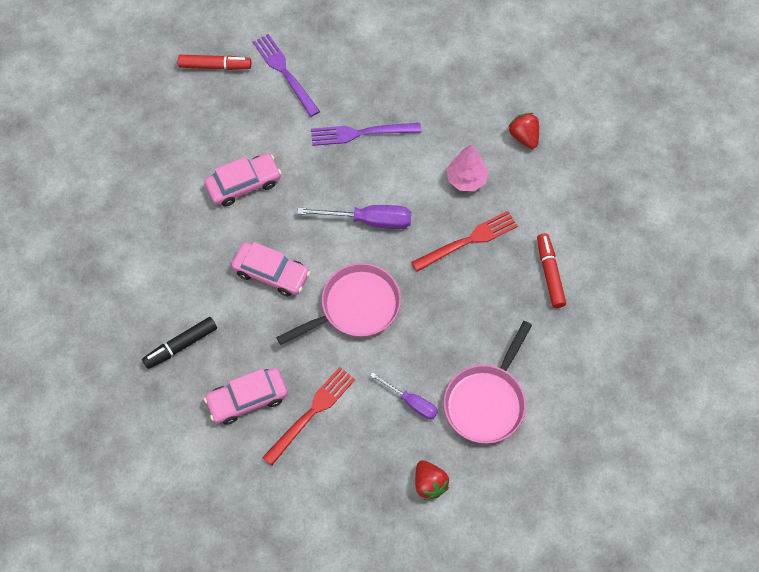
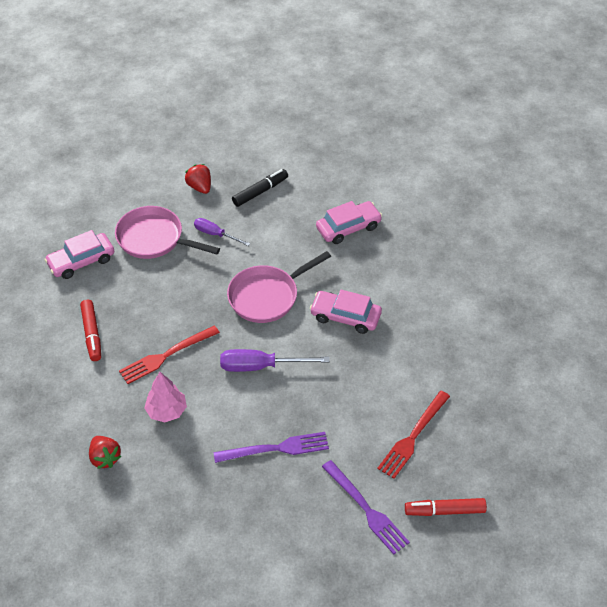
camera: 175 degrees right, 15 degrees down
(180, 345) = (412, 259): black marker -> black marker (260, 192)
(243, 184) = (386, 390): pink car -> pink car (81, 261)
(311, 413) = (295, 222): red fork -> red fork (413, 437)
(486, 401) = (154, 239): pink pan -> pink pan turned 90 degrees counterclockwise

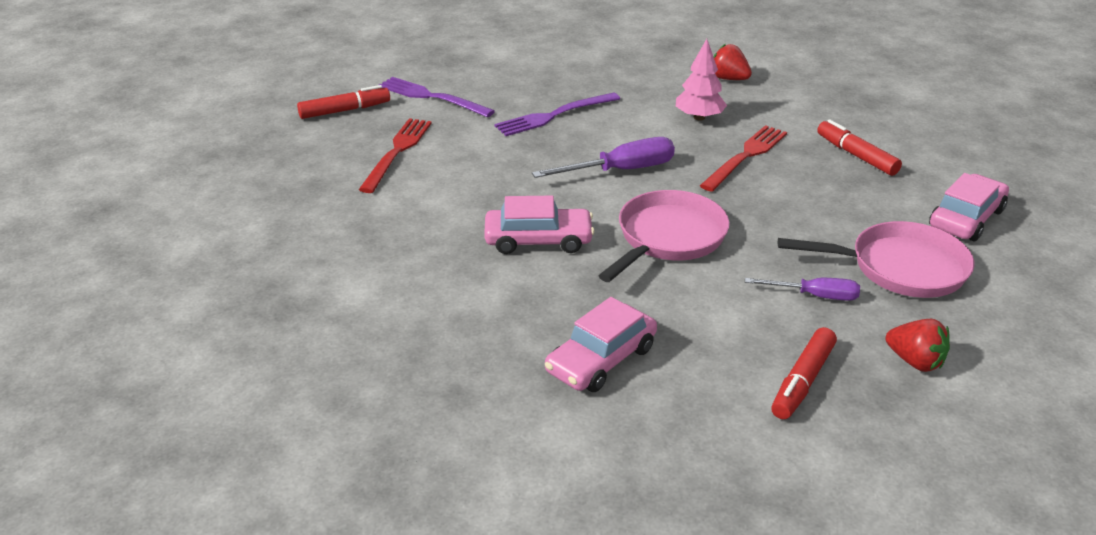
camera: 160 degrees right, 15 degrees down
(260, 192) = (802, 381): black marker -> red marker

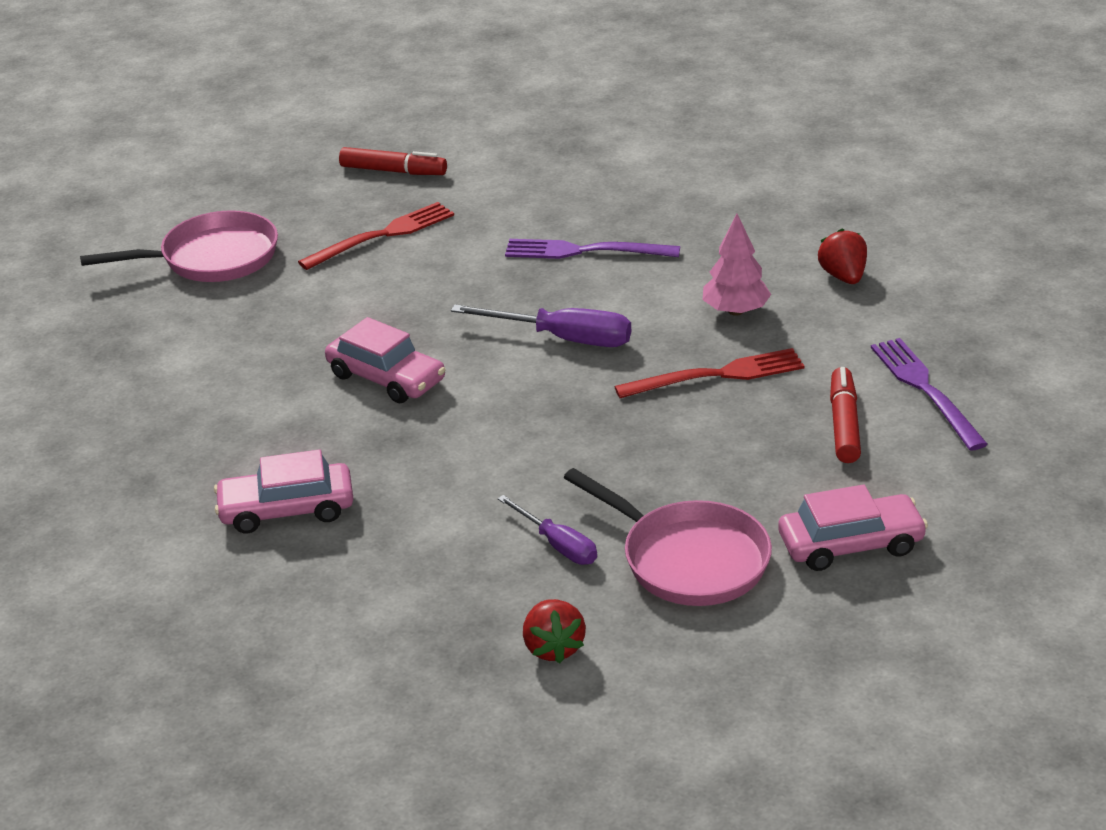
camera: 40 degrees right, 0 degrees up
(431, 97) = (493, 185): purple fork -> purple fork (925, 389)
(668, 238) = (505, 427): pink pan -> pink pan (212, 258)
(802, 381) = (424, 612): red marker -> none

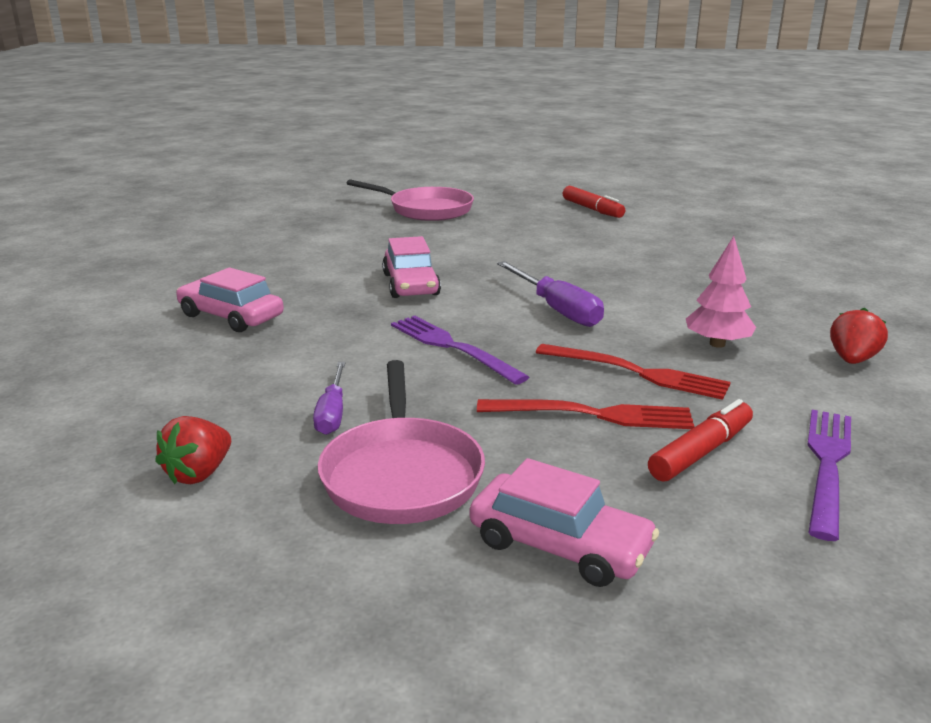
camera: 40 degrees right, 10 degrees down
(383, 235) = (534, 230): red fork -> red fork (593, 415)
(584, 251) = (651, 276): purple fork -> purple fork (452, 347)

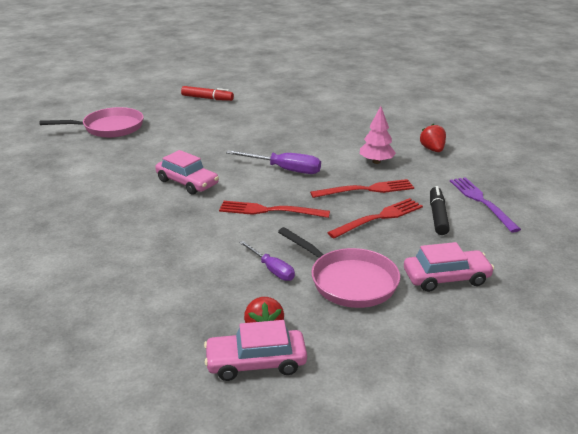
camera: 40 degrees left, 5 degrees up
(231, 316) = (118, 243): pink car -> pink car (256, 362)
(452, 347) = (269, 210): purple fork -> red fork
(701, 452) = (438, 216): red marker -> black marker

